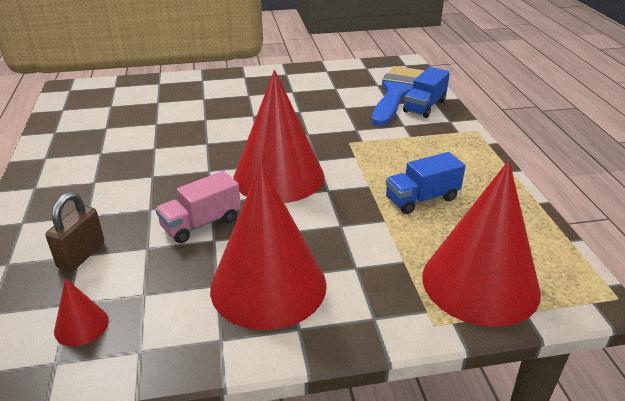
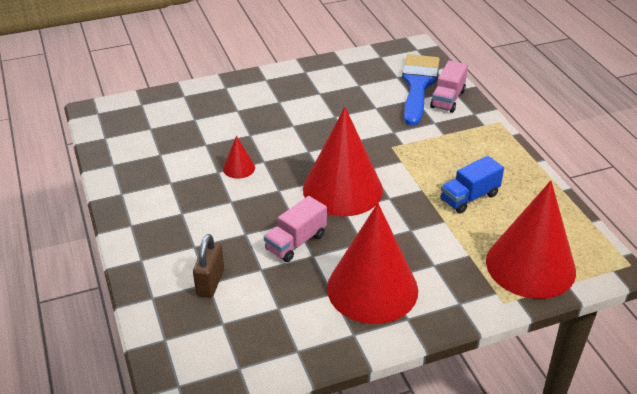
camera: 10 degrees left, 5 degrees up
(81, 325) = (243, 338): red cone -> red cone (239, 168)
(424, 106) = (448, 99): blue truck -> pink truck

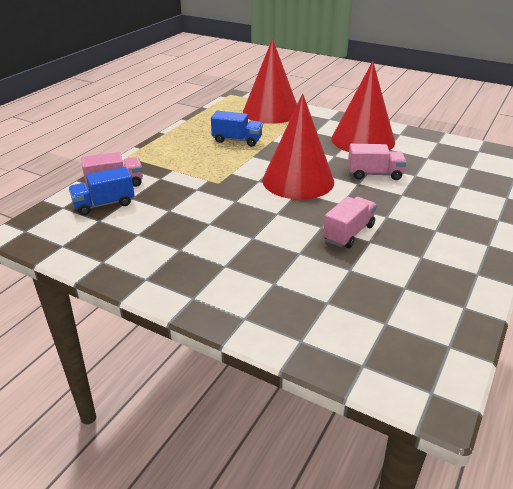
camera: 130 degrees left, 5 degrees down
(210, 282) = (457, 185): brown padlock -> none
(239, 168) = (348, 233): red cone -> pink truck
(418, 85) = (104, 204): blue brush -> blue truck

